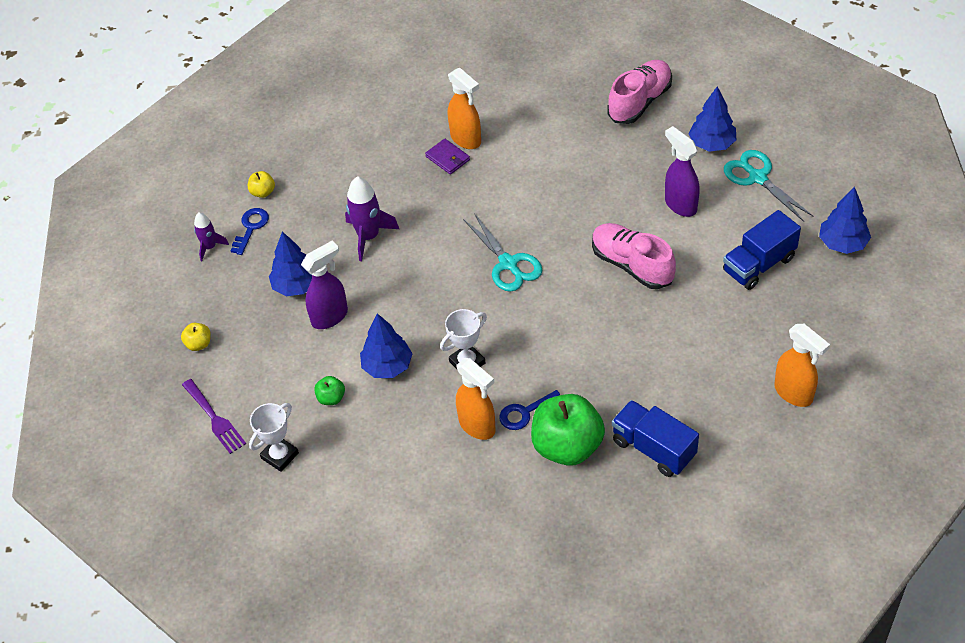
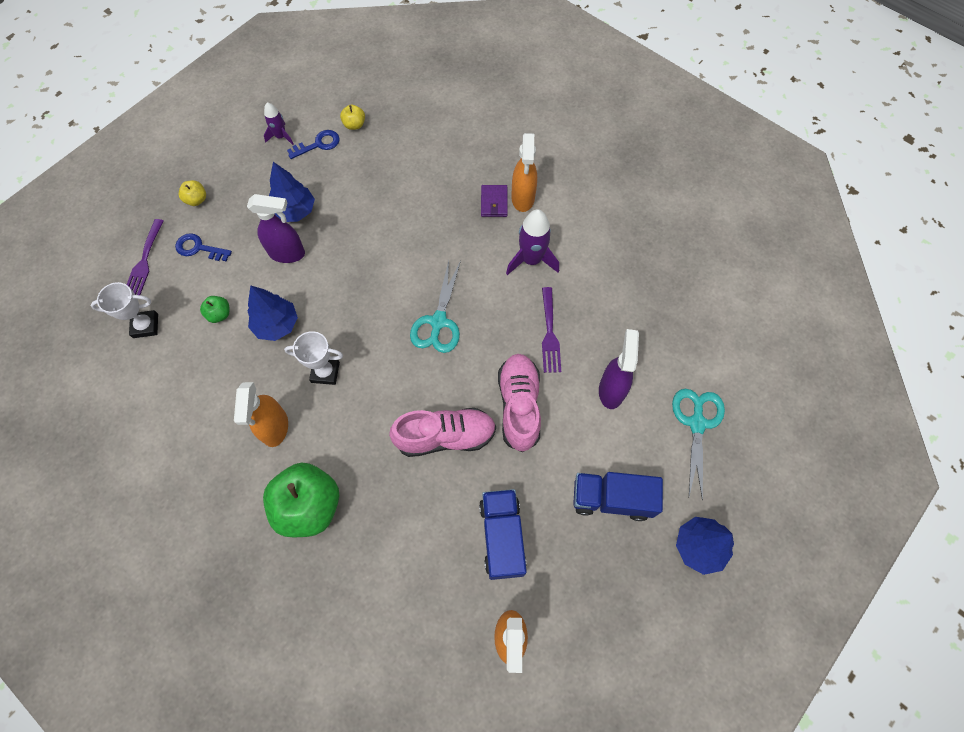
camera: 40 degrees right, 15 degrees up
(368, 236) = (377, 216): purple rocket -> purple rocket (531, 260)
(525, 413) = (315, 450): blue key -> blue key (199, 248)
(596, 206) = (549, 334): none -> purple fork
(639, 102) = (679, 277): pink shoe -> pink shoe (445, 436)
(653, 448) = (360, 572): blue truck -> blue truck (502, 537)
(712, 144) = (694, 361): blue tree -> none

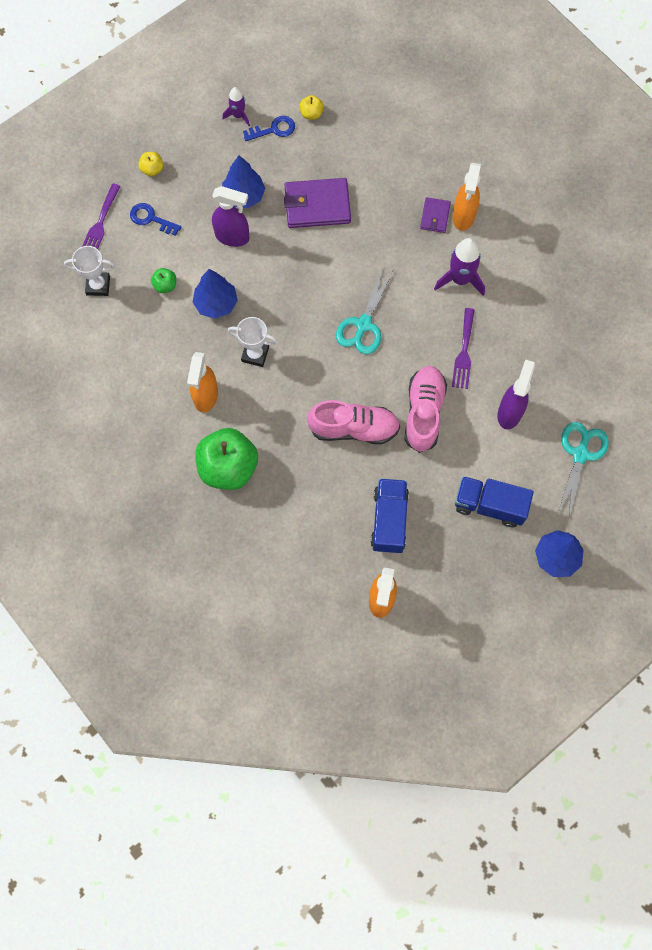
camera: 10 degrees right, 5 degrees up
(372, 209) = (317, 205): none -> purple wallet

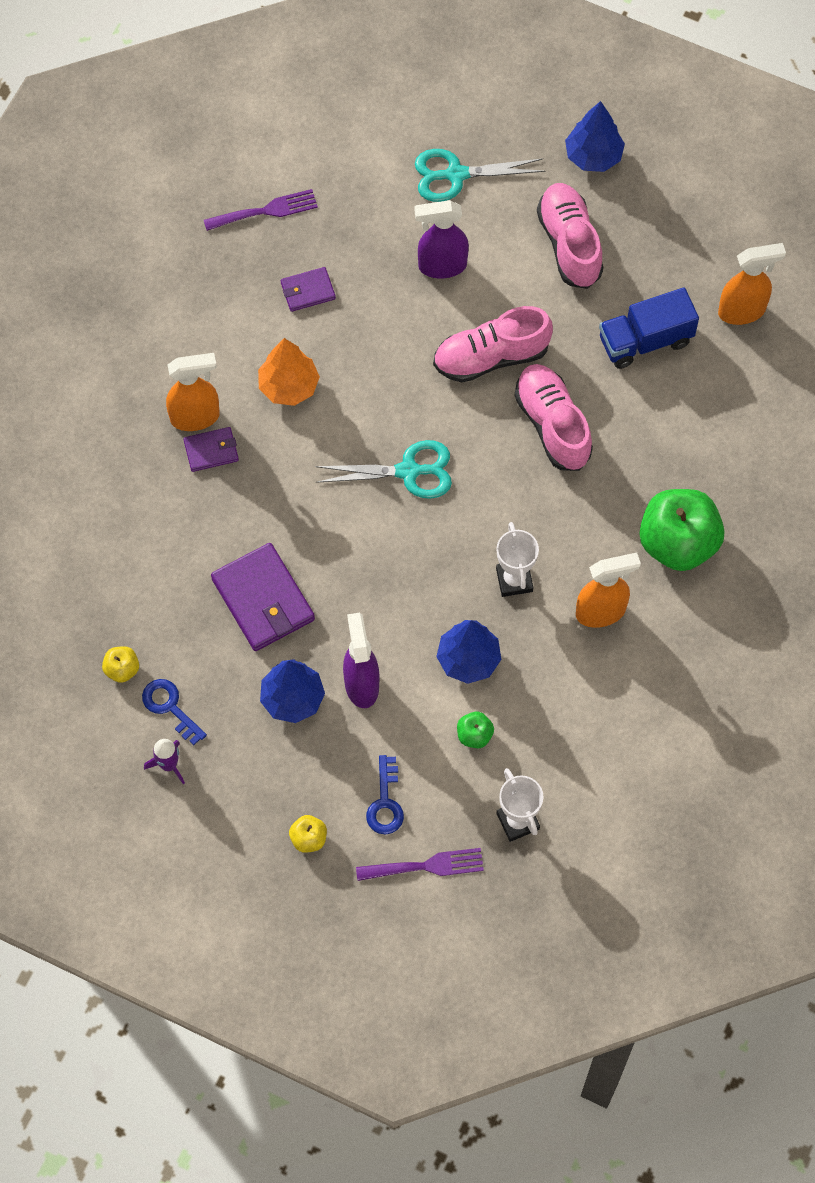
camera: 115 degrees left, 5 degrees down
(460, 279) = (289, 386): purple rocket -> orange tree
(464, 352) = (388, 344): purple fork -> purple fork (266, 211)
(489, 505) = (569, 244): blue truck -> pink shoe
(527, 320) = (308, 291): none -> purple wallet

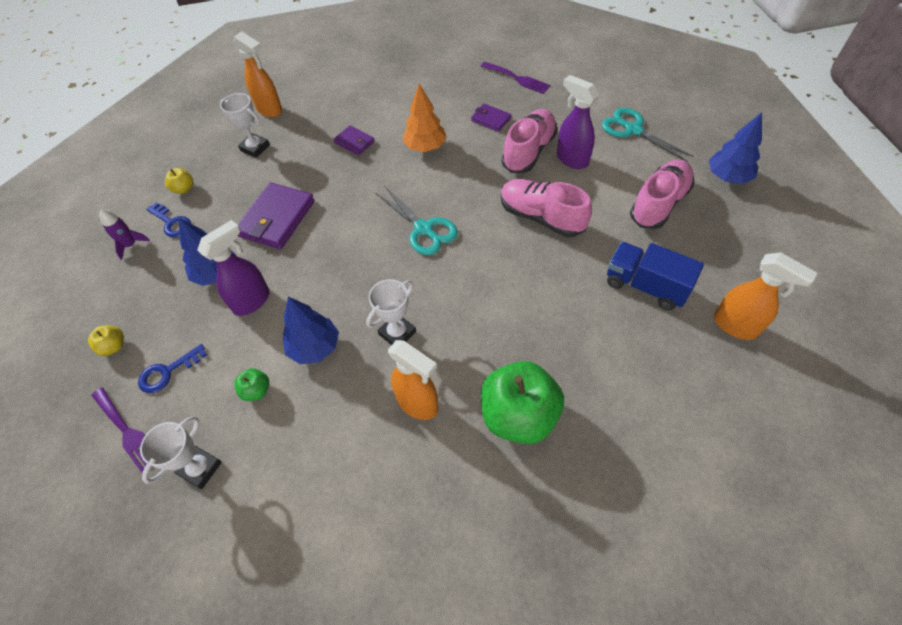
camera: 55 degrees right, 10 degrees down
(119, 559) = (255, 148): none -> white trophy
(170, 707) = (172, 222): blue key -> blue key turned 120 degrees clockwise
(196, 417) = (369, 125): orange spray bottle -> orange spray bottle (270, 110)
(552, 425) = (530, 278): pink shoe -> pink shoe (528, 151)

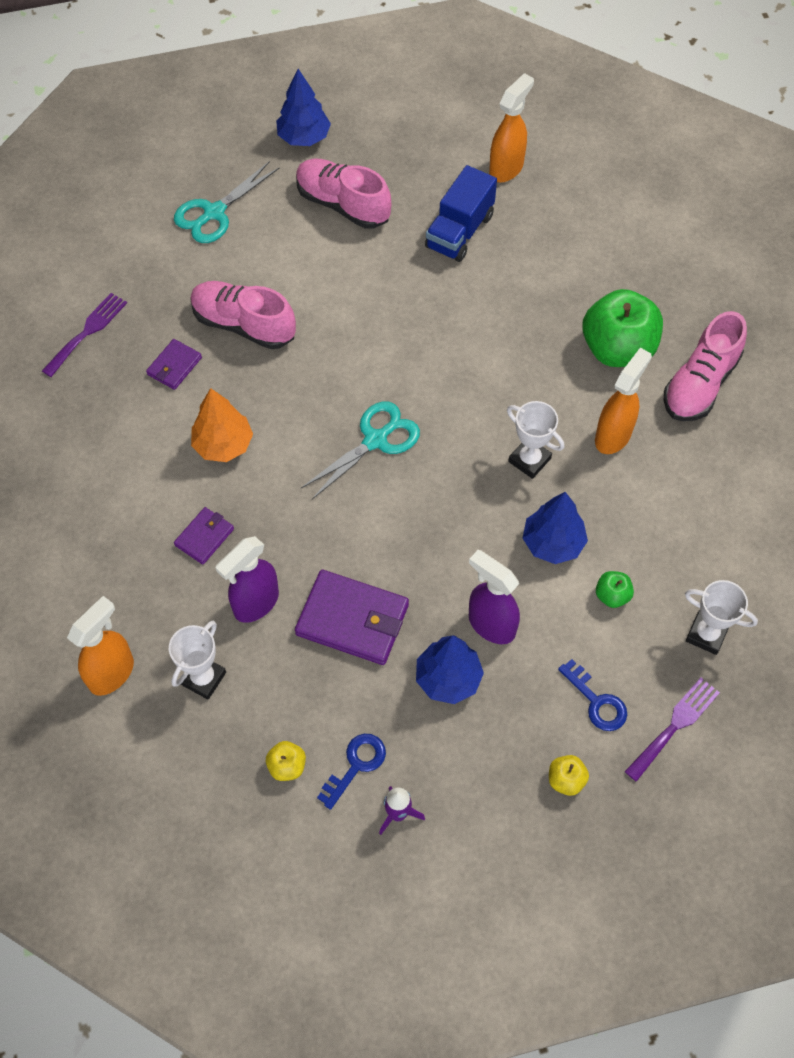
camera: 95 degrees left, 5 degrees up
(541, 217) = (360, 317): pink shoe -> pink shoe (700, 384)
(571, 159) = (262, 280): purple spray bottle -> purple spray bottle (255, 604)

